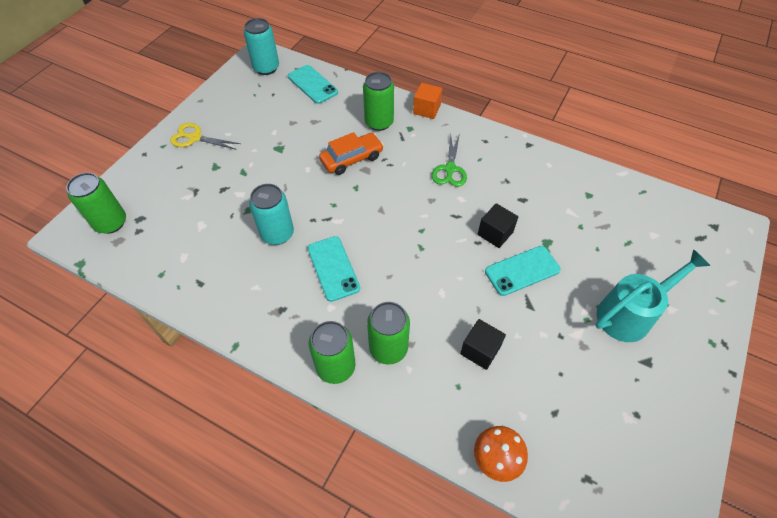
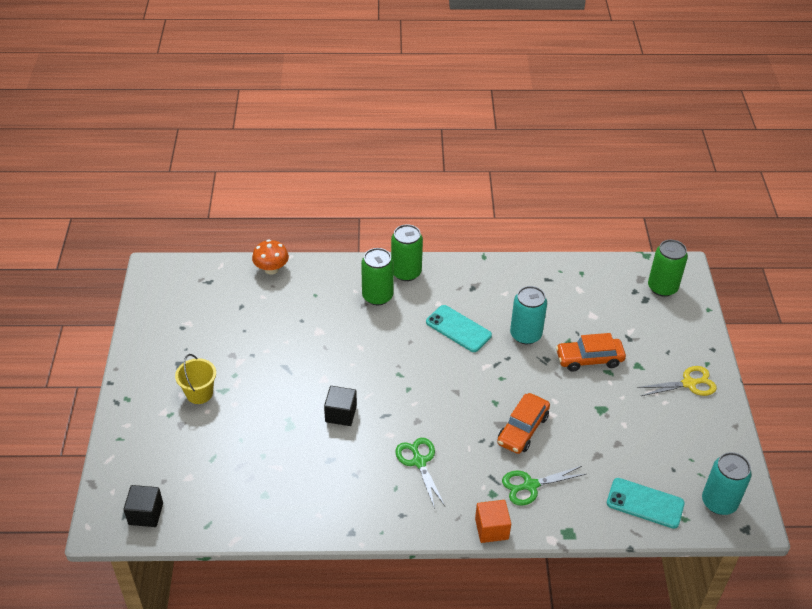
camera: 150 degrees right, 10 degrees down
(247, 188) = (589, 359): none -> orange car
(379, 122) = (530, 485): green can -> green scissors
(480, 350) = (310, 321): black cube -> black cube (146, 514)
(522, 271) = (302, 391): turquoise phone -> none
(630, 314) = (199, 393): turquoise watering can -> yellow bucket

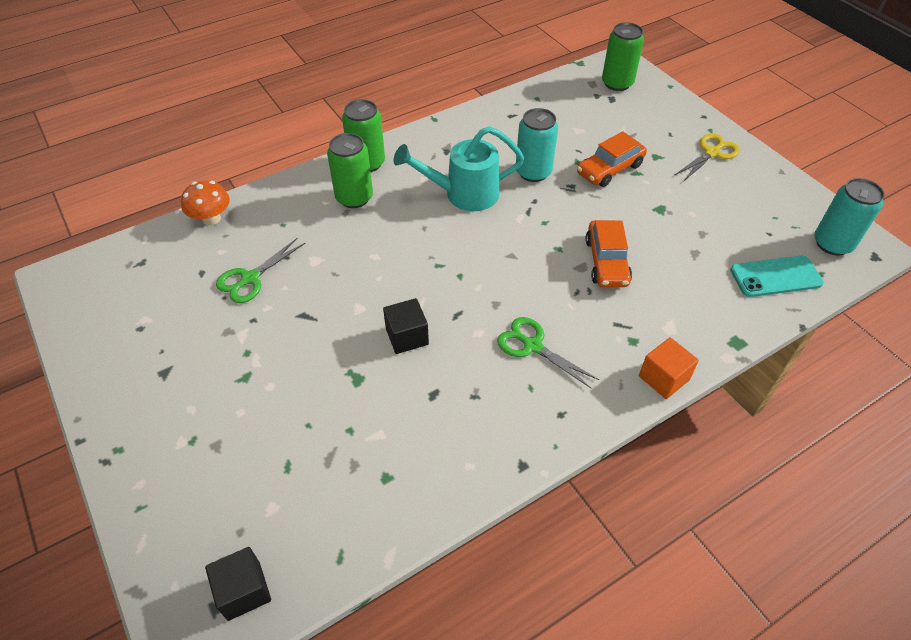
camera: 30 degrees left, 5 degrees up
(199, 393) = (215, 395): yellow bucket -> none
(458, 329) = (463, 194): turquoise phone -> turquoise watering can
(530, 485) = (661, 313): green scissors -> green scissors (250, 278)

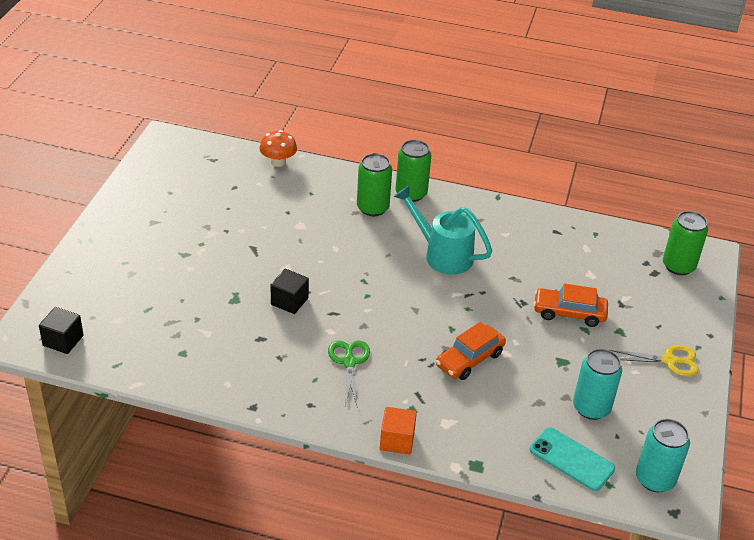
camera: 45 degrees right, 10 degrees down
(250, 278) = (253, 209): green scissors -> none
(533, 172) = (510, 275): turquoise can -> turquoise can (591, 408)

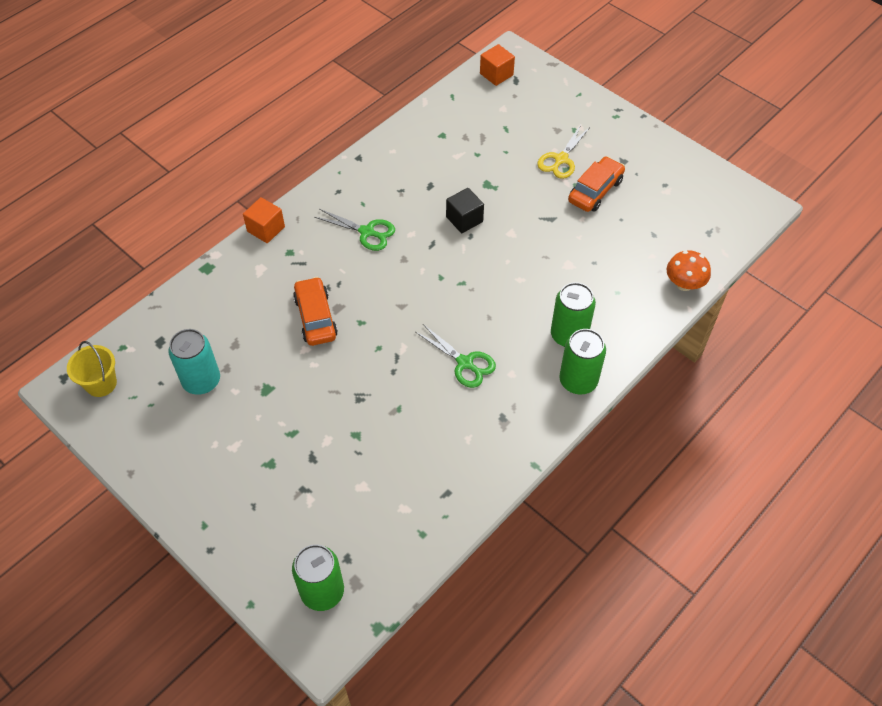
camera: 120 degrees right, 15 degrees up
(63, 340) = (496, 74): black cube -> orange cube
(442, 254) = (465, 363): turquoise watering can -> green scissors
(569, 313) = (321, 431): orange car -> orange car (595, 191)
(571, 459) = (164, 335): turquoise phone -> none
(655, 479) = (101, 383): turquoise can -> yellow bucket
(669, 361) = (206, 484): yellow scissors -> yellow scissors (561, 159)

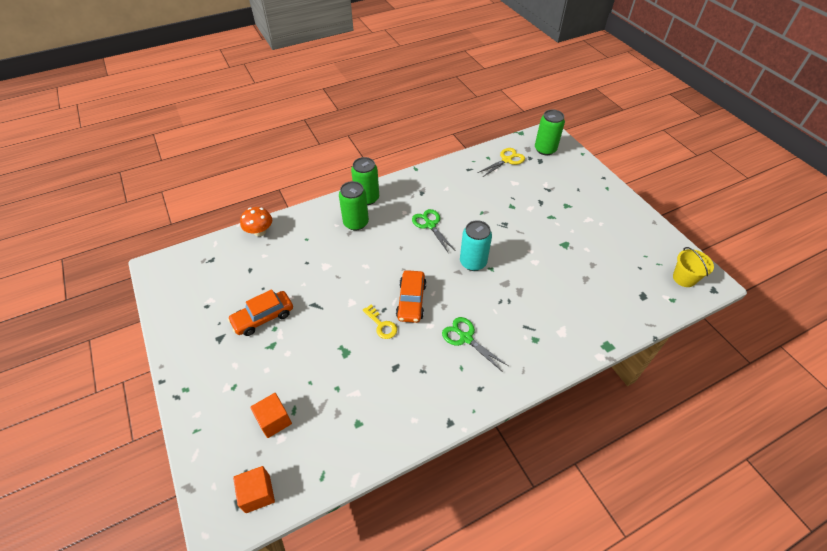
camera: 160 degrees left, 5 degrees down
(201, 381) = (610, 261): turquoise can -> turquoise can (473, 262)
(266, 229) = (553, 368): orange cube -> orange cube (274, 420)
(316, 317) = (523, 281): orange car -> orange car (411, 301)
(464, 219) = (381, 325): black cube -> yellow key
(561, 159) = (268, 357): yellow scissors -> yellow scissors (507, 160)

